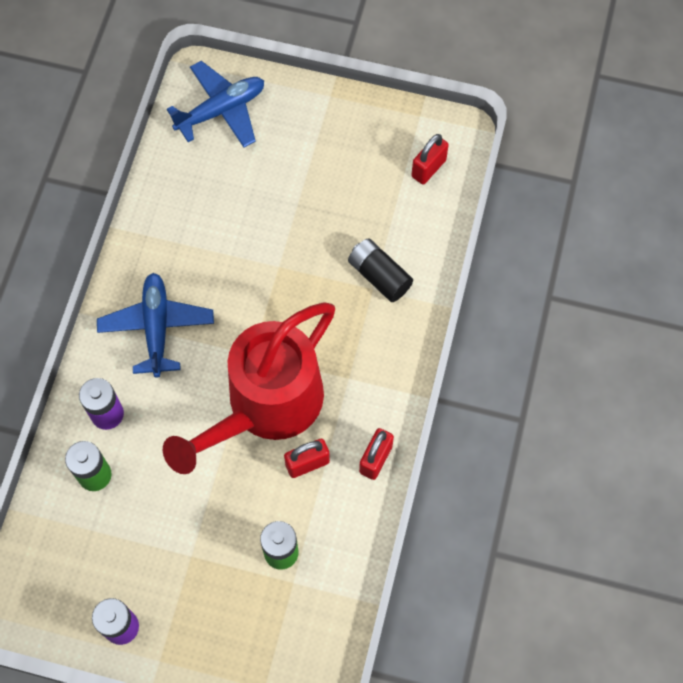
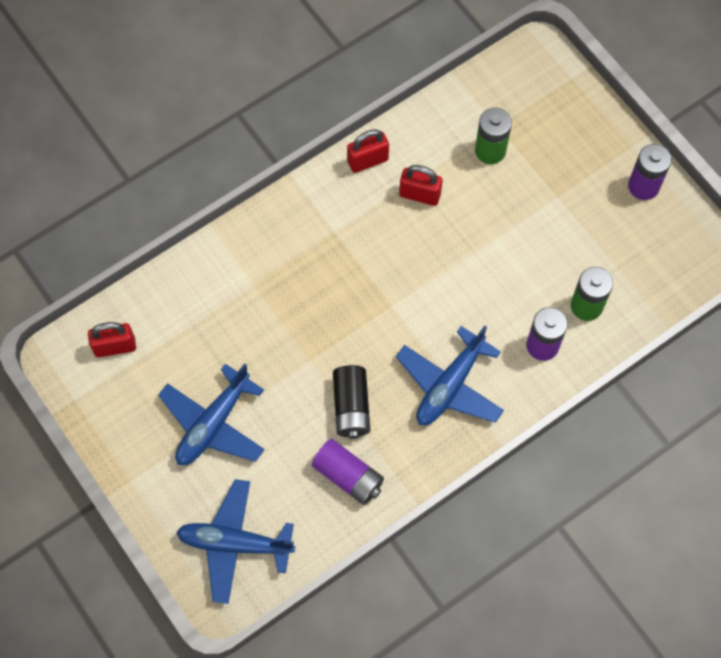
camera: 140 degrees left, 0 degrees up
(179, 209) = (348, 476): none -> purple battery
(265, 407) = (416, 258): red watering can -> none
(308, 171) = (213, 424): none -> blue plane
(379, 276) = (239, 290): black battery -> black battery (351, 407)

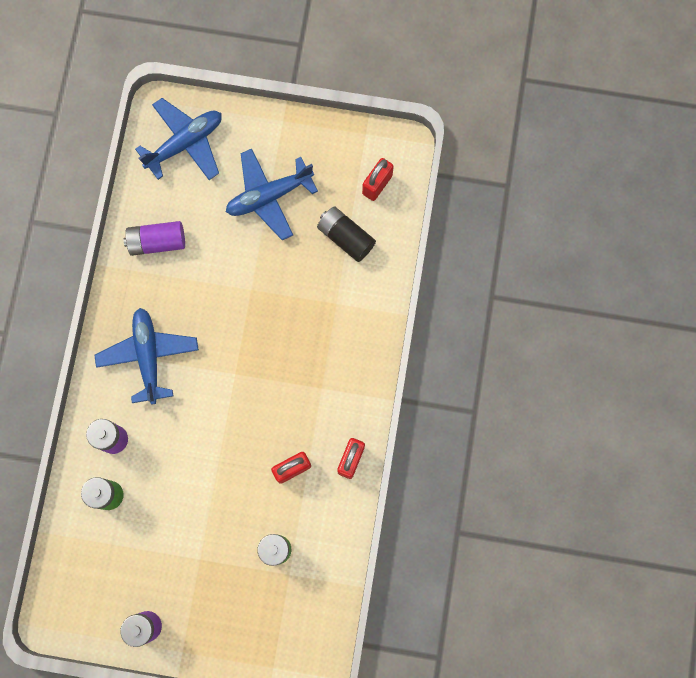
camera: 135 degrees right, 10 degrees up
(213, 424) = (269, 196): blue plane -> blue plane turned 105 degrees counterclockwise
(351, 407) = (196, 285): black battery -> black battery (345, 237)

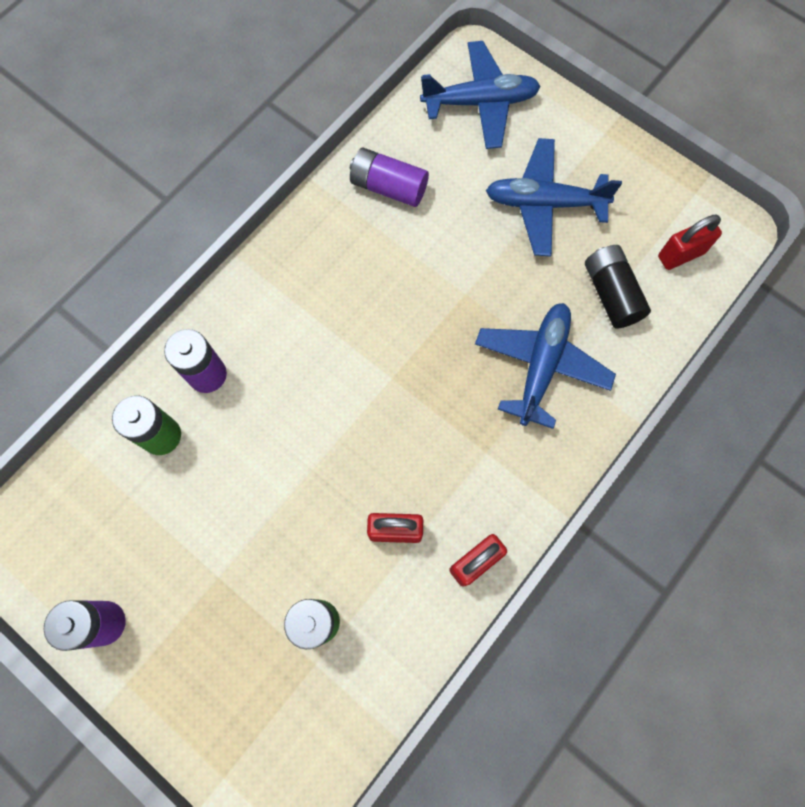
camera: 30 degrees right, 5 degrees down
(148, 356) = (304, 303): blue plane -> blue plane (541, 366)

